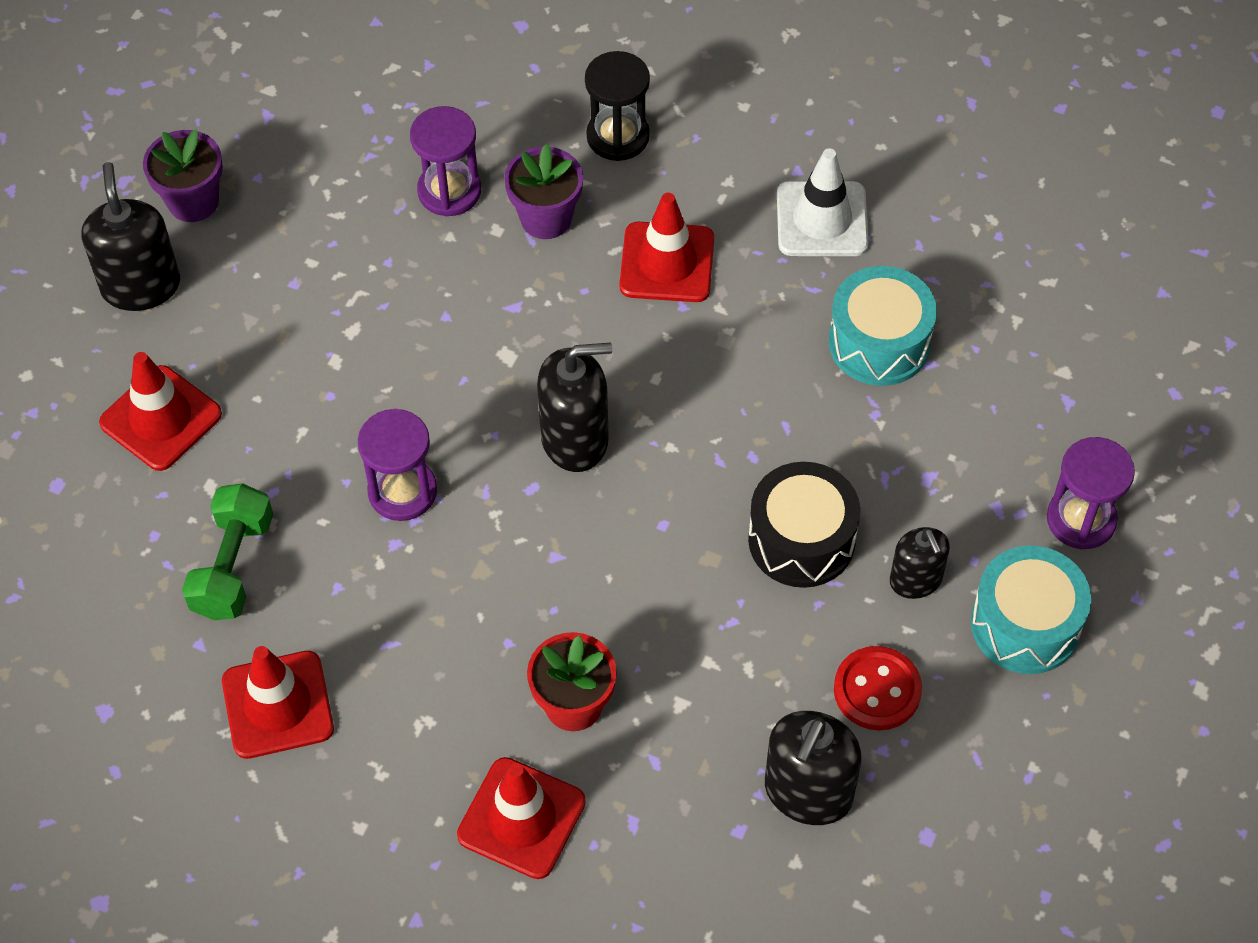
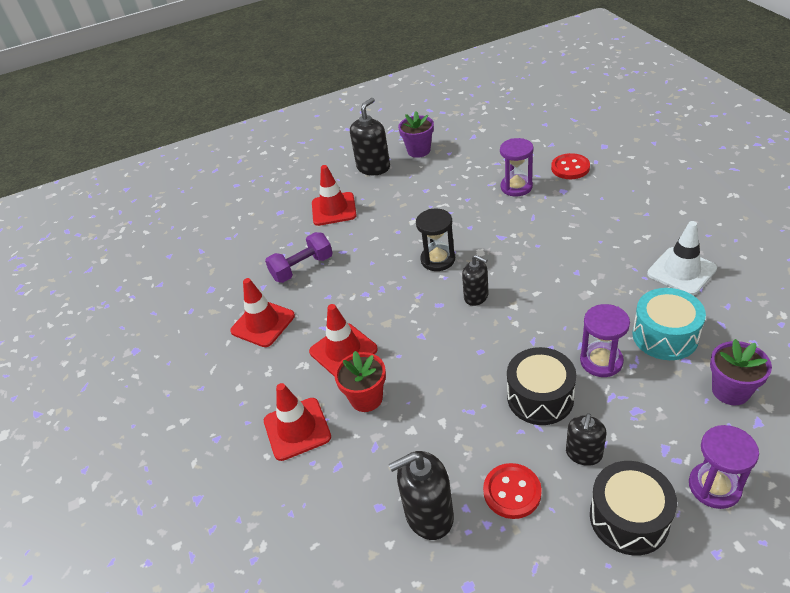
camera: 50 degrees right, 15 degrees down
(233, 566) = (302, 268): green dumbbell -> purple dumbbell
(402, 491) = (388, 277): purple hourglass -> purple hourglass (601, 361)
(504, 103) = (570, 168): none -> red button
(546, 218) = (547, 213): purple flower pot -> purple flower pot (730, 391)
(575, 439) = (476, 296): black soap dispenser -> black soap dispenser, size x0.63
(618, 136) = (609, 198): black hourglass -> black hourglass (438, 259)
(667, 263) = (585, 252): red traffic cone -> red traffic cone (343, 350)
(1025, 624) = (629, 518): turquoise drum -> black drum

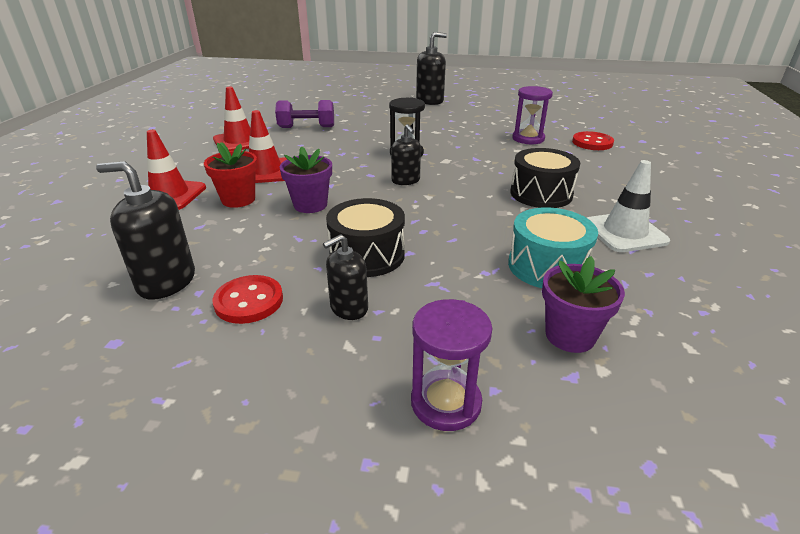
camera: 25 degrees right, 10 degrees down
(334, 209) = (371, 110): red traffic cone -> none
(419, 151) = (475, 102): purple flower pot -> purple flower pot (310, 205)
(601, 361) = (457, 256): purple hourglass -> none
(629, 518) = (319, 376): black drum -> black drum (541, 194)

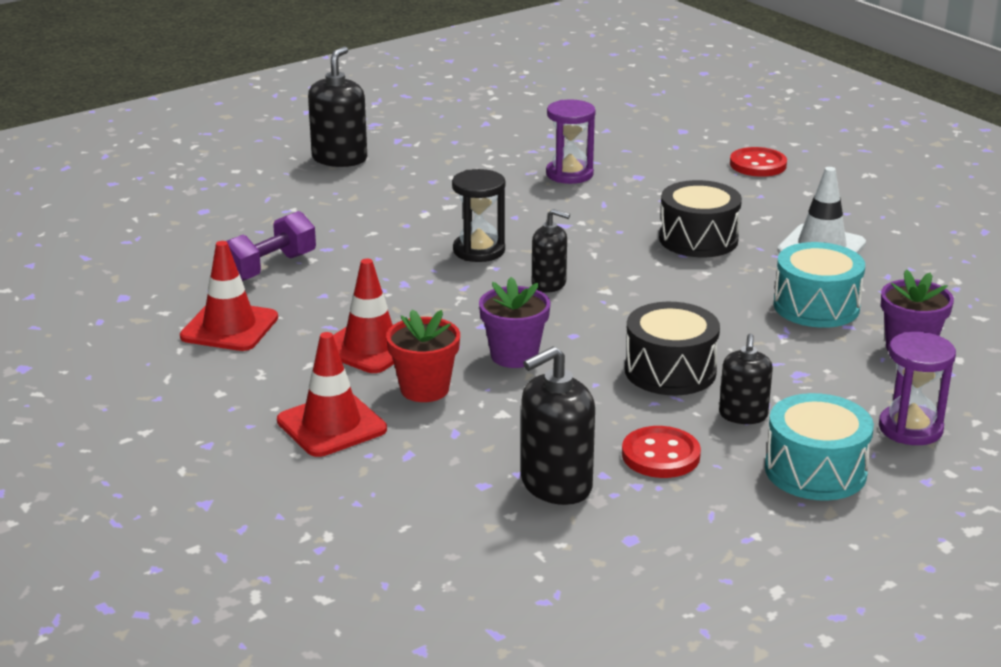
camera: 45 degrees left, 5 degrees down
(307, 383) = (815, 471): none -> turquoise drum
(592, 143) = (641, 153): red button -> red button (758, 165)

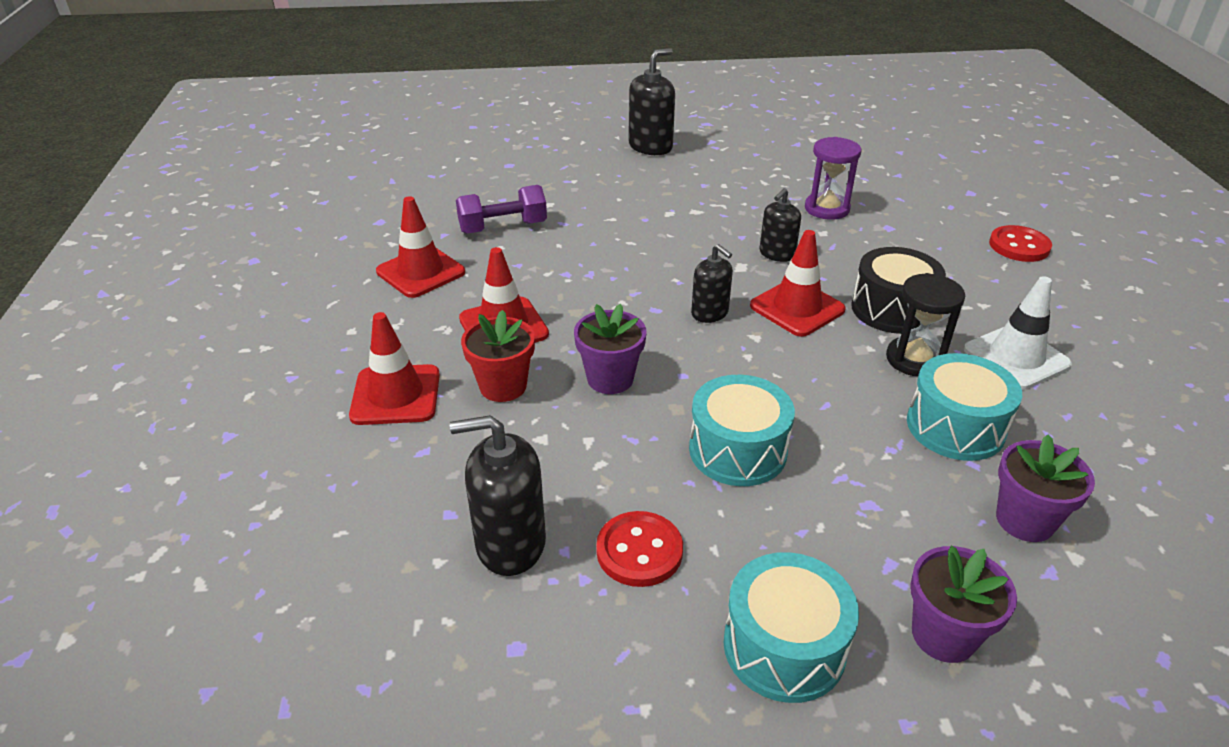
camera: 30 degrees right, 10 degrees up
(479, 250) = (680, 261): black hourglass -> black hourglass (914, 359)
(619, 259) = (797, 308): none -> red traffic cone
(670, 371) = (737, 450): black drum -> turquoise drum
(743, 415) = (766, 535): black soap dispenser -> black soap dispenser (777, 254)
(910, 428) = (943, 635): purple hourglass -> purple flower pot

